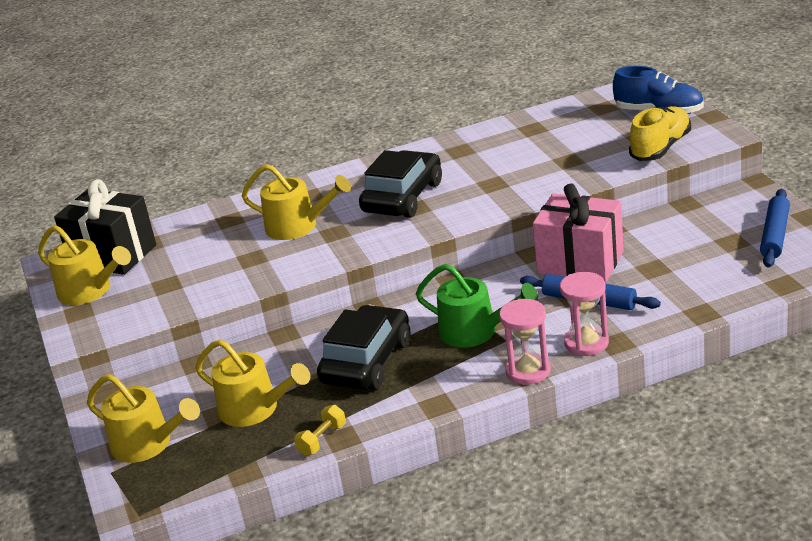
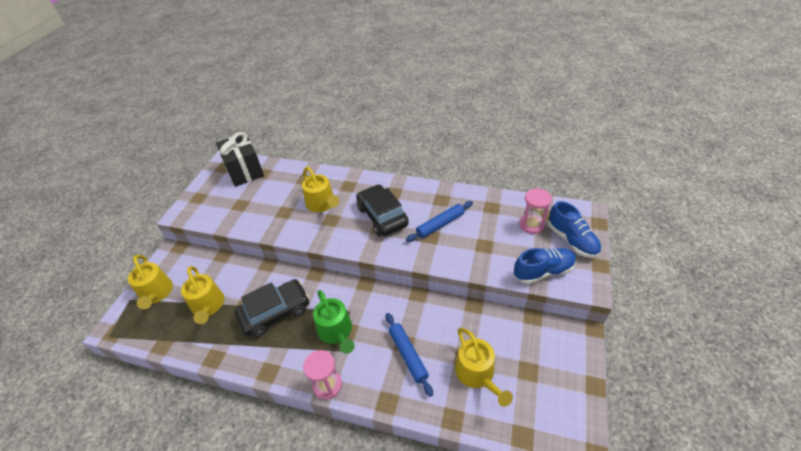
camera: 35 degrees right, 15 degrees up
(89, 291) = (215, 187): yellow watering can -> yellow watering can (477, 374)
(322, 440) = (206, 352): yellow dumbbell -> none
(403, 197) = (382, 216): black car -> black car turned 90 degrees counterclockwise
(580, 262) = (433, 320): pink gift -> none
(586, 343) = (373, 389): pink hourglass -> pink hourglass (531, 225)
(660, 148) = (543, 271): yellow shoe -> blue shoe
(774, 235) = (559, 386): blue rolling pin -> blue rolling pin (440, 224)

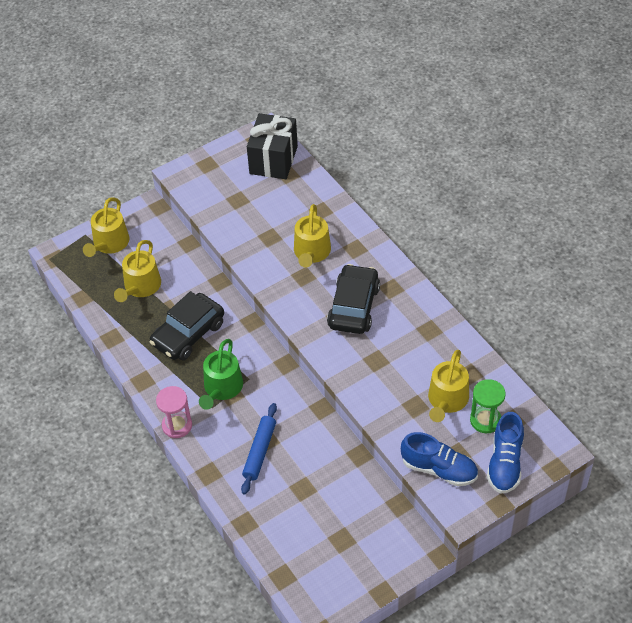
camera: 40 degrees right, 5 degrees up
(275, 312) = (188, 334): black car -> black car turned 120 degrees clockwise
(440, 224) = (398, 355): blue rolling pin -> none
(477, 374) = (298, 509): yellow watering can -> yellow watering can (447, 400)
(531, 225) = (485, 420): pink hourglass -> green hourglass

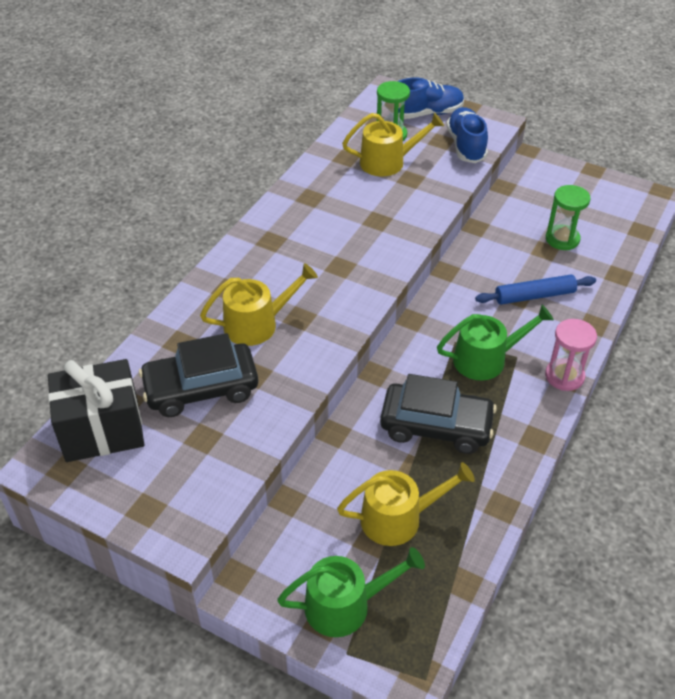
camera: 120 degrees left, 5 degrees down
(109, 243) = (345, 605): yellow watering can -> green watering can
(308, 509) = (562, 239): none -> green hourglass
(353, 307) = (317, 260): black car -> black car (201, 388)

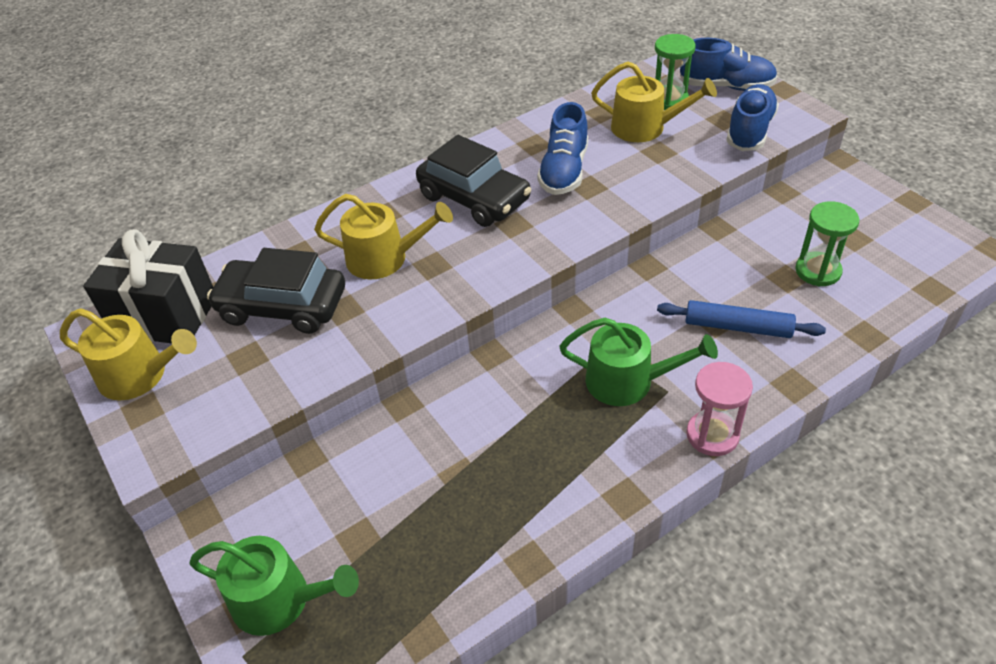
camera: 30 degrees right, 0 degrees up
(350, 213) = (564, 171): none -> blue shoe
(398, 518) = (403, 526): yellow watering can -> yellow watering can (140, 375)
(436, 426) = (517, 437): black car -> black car (474, 198)

